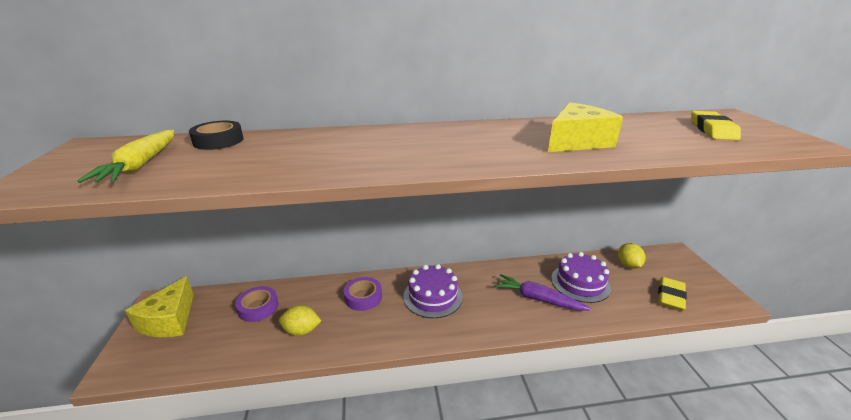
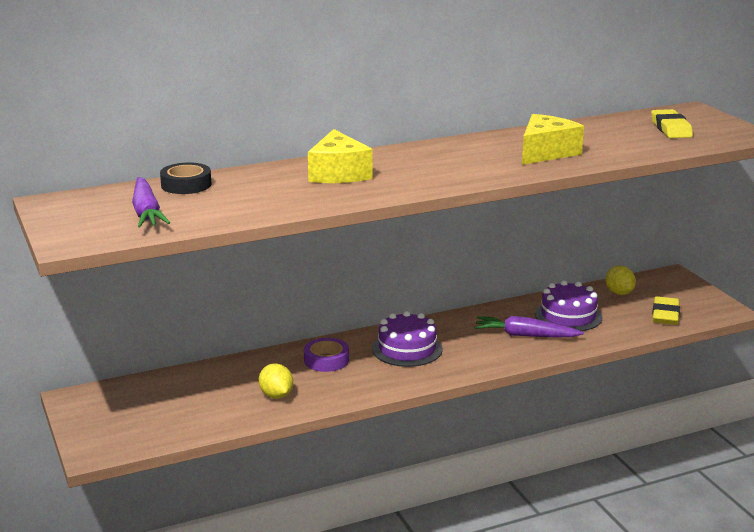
camera: 15 degrees left, 5 degrees down
(141, 164) = (146, 212): yellow carrot -> purple carrot
(169, 320) = (109, 409): yellow cheese -> yellow cheese (338, 173)
(258, 307) = (207, 385): purple tape -> none
(301, 331) = (276, 395): yellow lemon -> yellow lemon turned 75 degrees clockwise

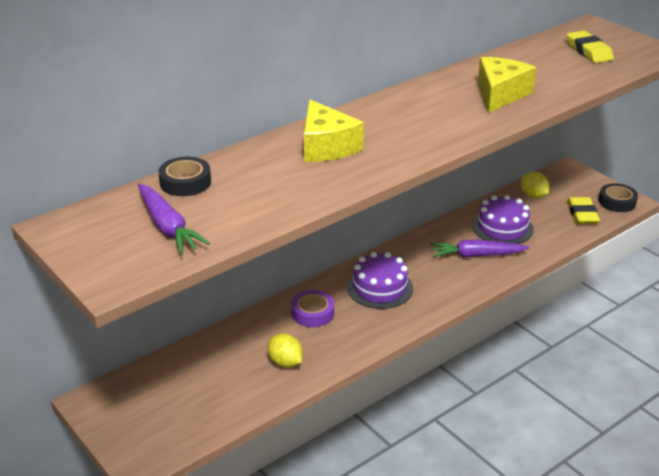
camera: 15 degrees left, 10 degrees up
(712, 309) = (617, 202): none -> black tape

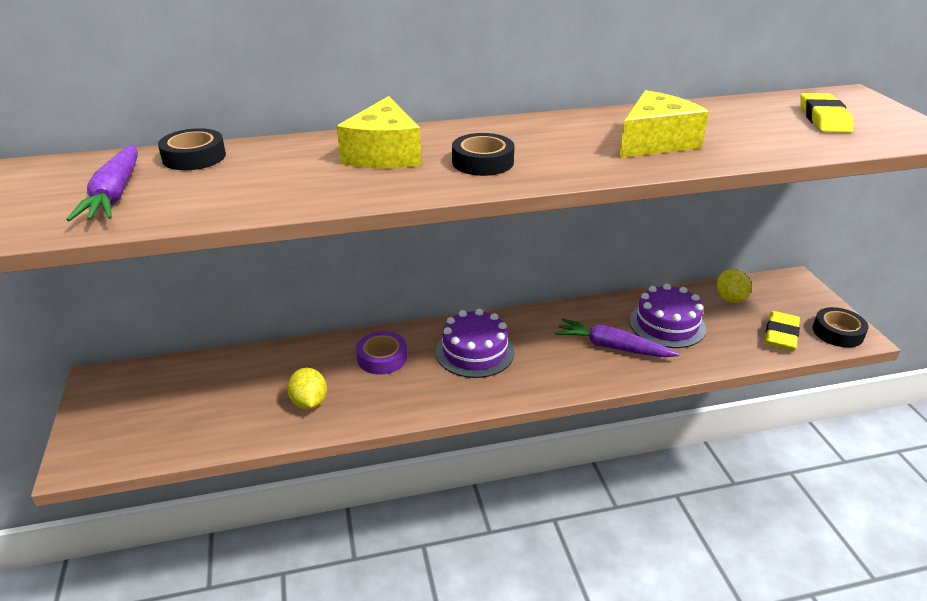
camera: 25 degrees right, 0 degrees up
(402, 137) = (482, 162): none -> black tape

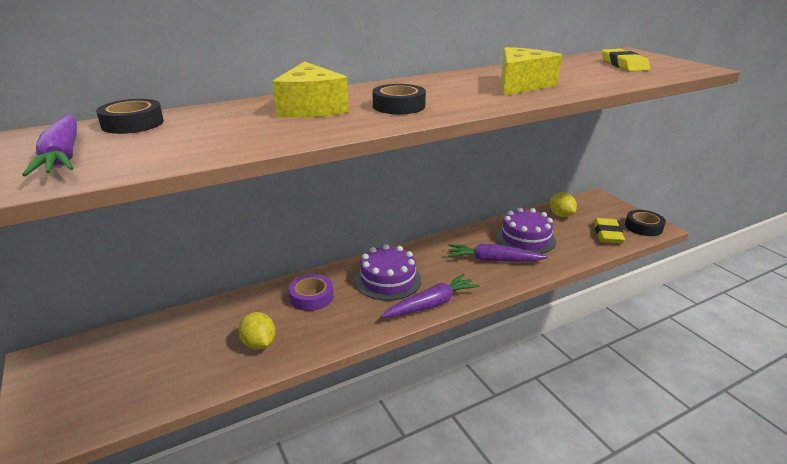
camera: 15 degrees left, 5 degrees down
(512, 390) = (431, 304): none -> purple carrot

